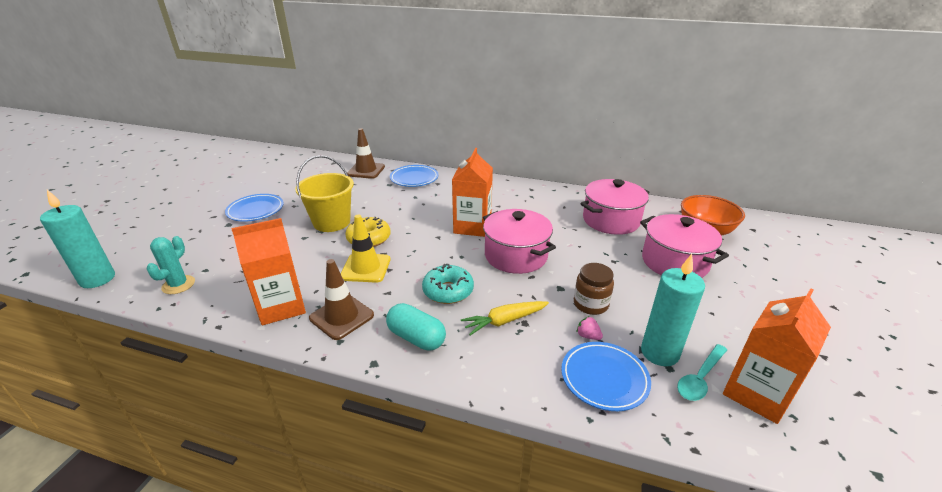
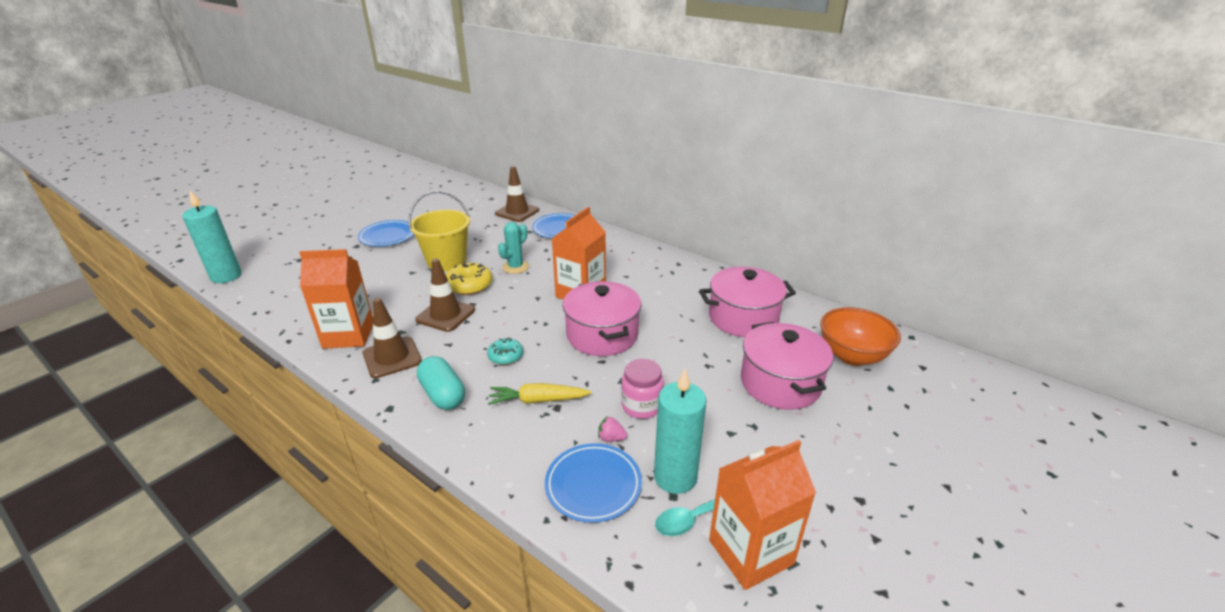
camera: 20 degrees right, 0 degrees up
(178, 285) = (281, 295): turquoise cactus -> turquoise cactus (515, 267)
(365, 268) = (445, 315): yellow traffic cone -> brown traffic cone
(448, 291) = (505, 356): turquoise donut -> turquoise donut, size x0.64
(588, 336) = (611, 438): pink strawberry -> pink strawberry turned 45 degrees counterclockwise
(590, 304) = (641, 406): brown jar -> pink jar

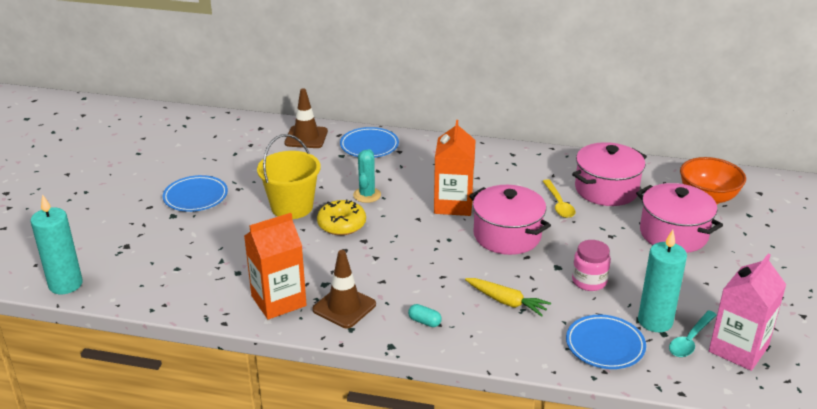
camera: 25 degrees left, 0 degrees up
(443, 394) = (424, 322): turquoise capsule -> turquoise capsule, size x0.55
(445, 315) = (350, 257): brown traffic cone -> none
(505, 356) = (444, 276): turquoise donut -> none
(538, 400) = (506, 302): yellow carrot -> yellow carrot turned 120 degrees counterclockwise
(611, 438) = (588, 311): pink strawberry -> none
(681, 319) = (559, 204): none -> yellow spoon
(750, 552) = (738, 349): orange carton -> pink carton

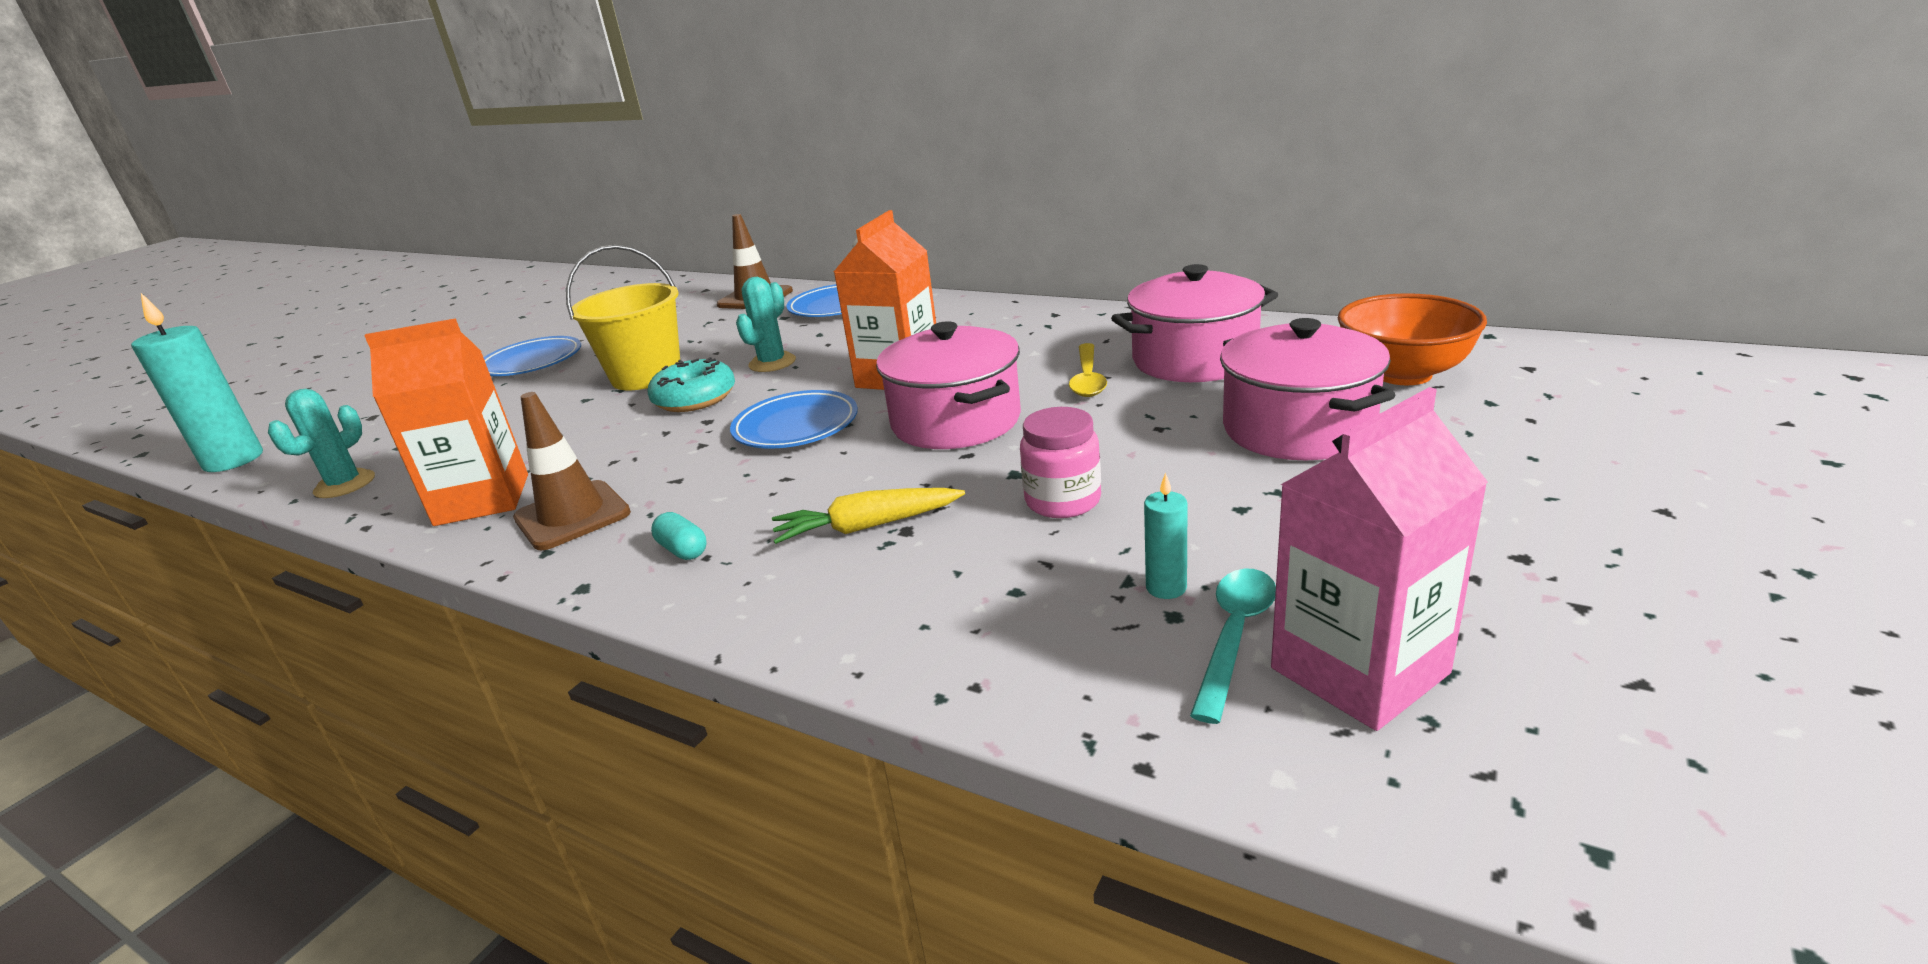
camera: 20 degrees right, 5 degrees down
(174, 297) = (345, 484): none -> turquoise cactus
(341, 224) = (695, 399): yellow donut -> turquoise donut
(506, 302) = (867, 527): yellow carrot -> yellow carrot turned 120 degrees clockwise
(605, 345) = (1014, 628): blue plate -> blue plate (796, 426)
(655, 321) = (1166, 587): turquoise candle -> turquoise candle, size x0.48
(690, 340) = (1234, 636): turquoise spoon -> turquoise spoon turned 150 degrees clockwise

